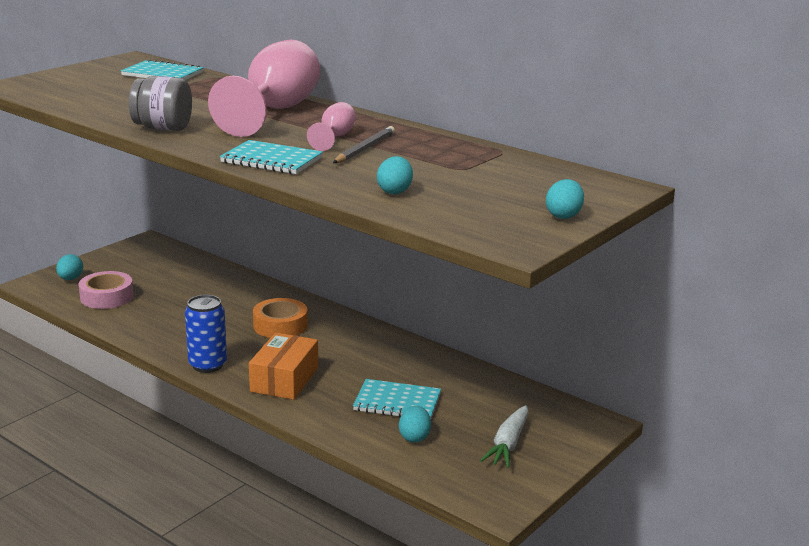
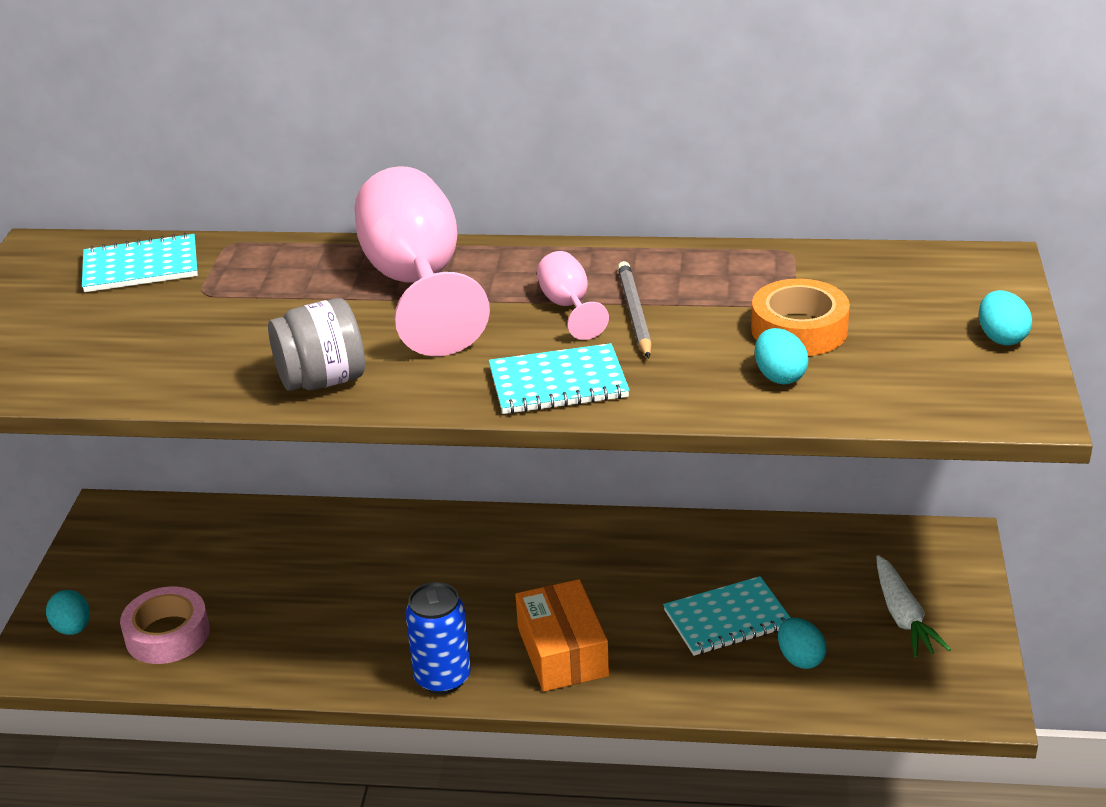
camera: 30 degrees left, 10 degrees up
(280, 325) = (459, 571): orange tape -> orange tape (799, 329)

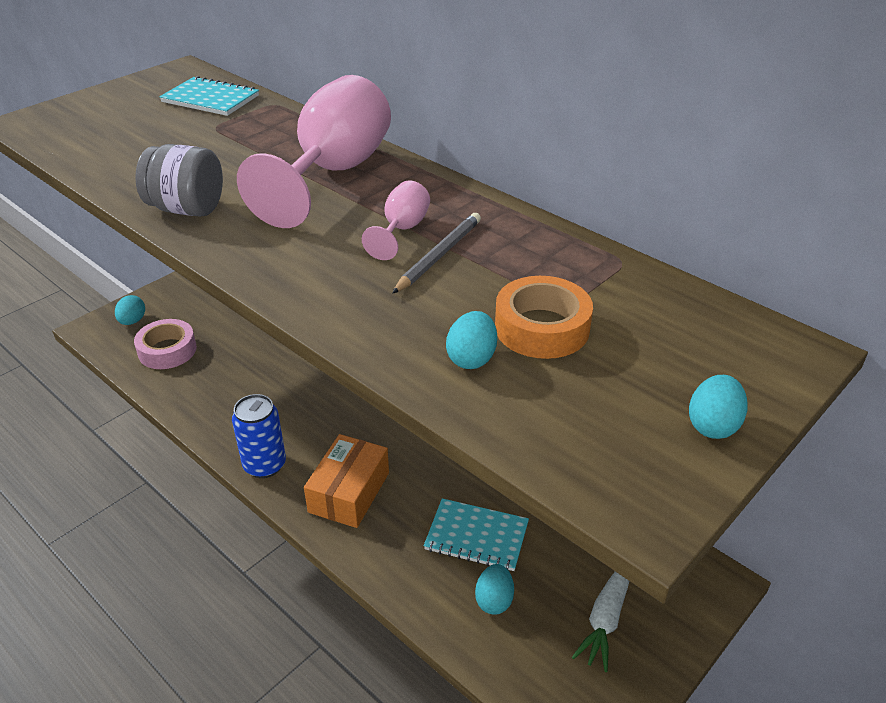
camera: 35 degrees right, 5 degrees up
(558, 383) = (313, 281): turquoise notebook -> none

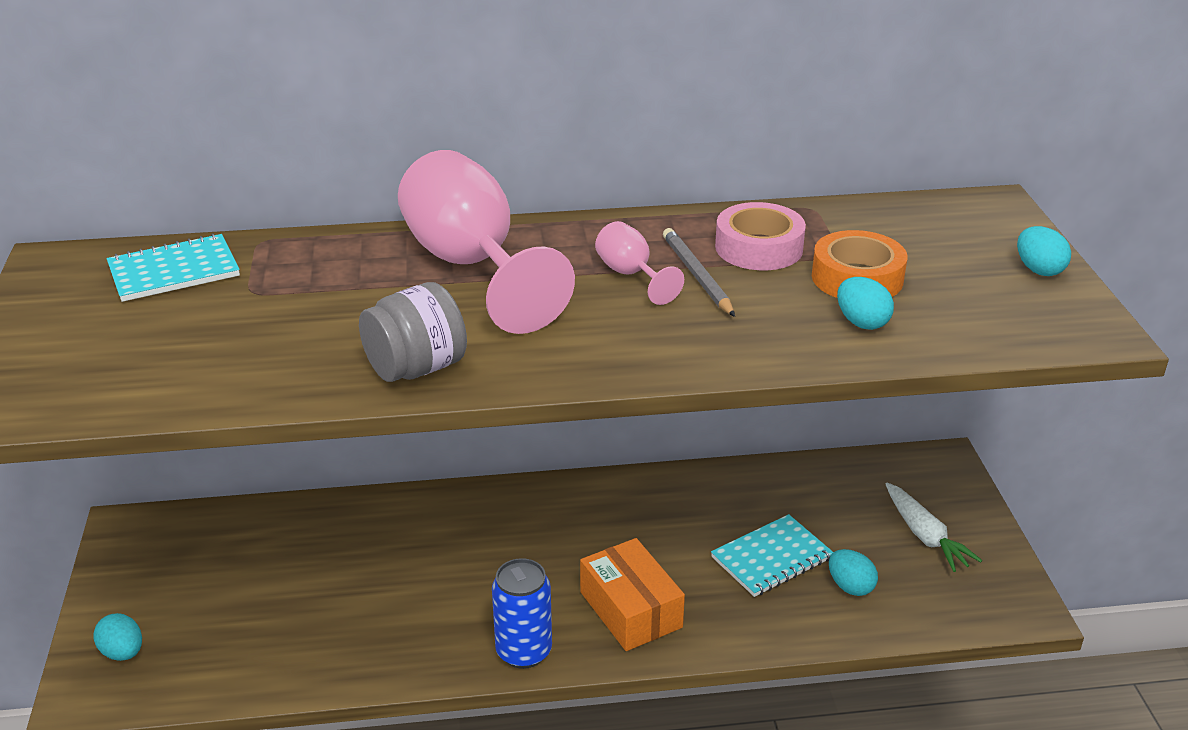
camera: 50 degrees left, 5 degrees down
(167, 350) = (227, 645): pink tape -> pink tape (759, 248)

